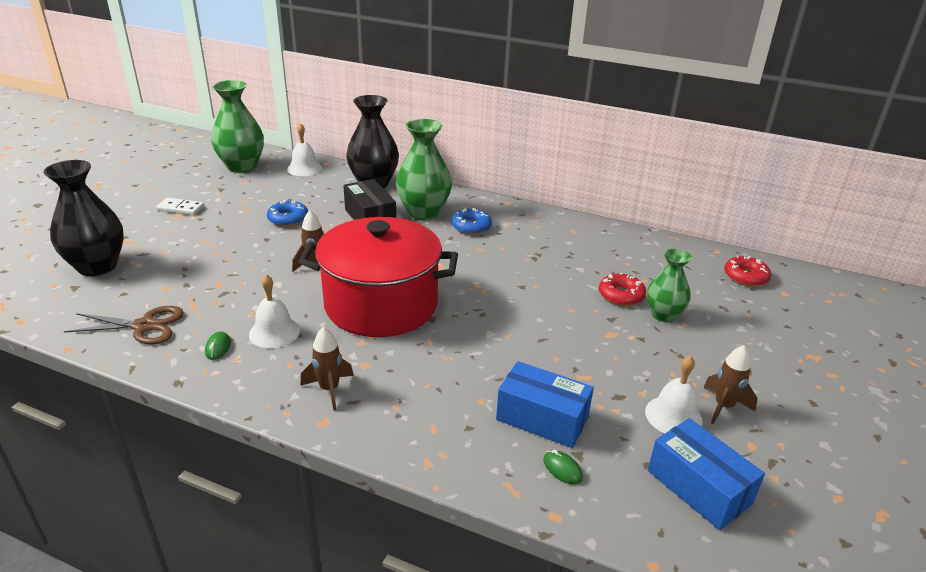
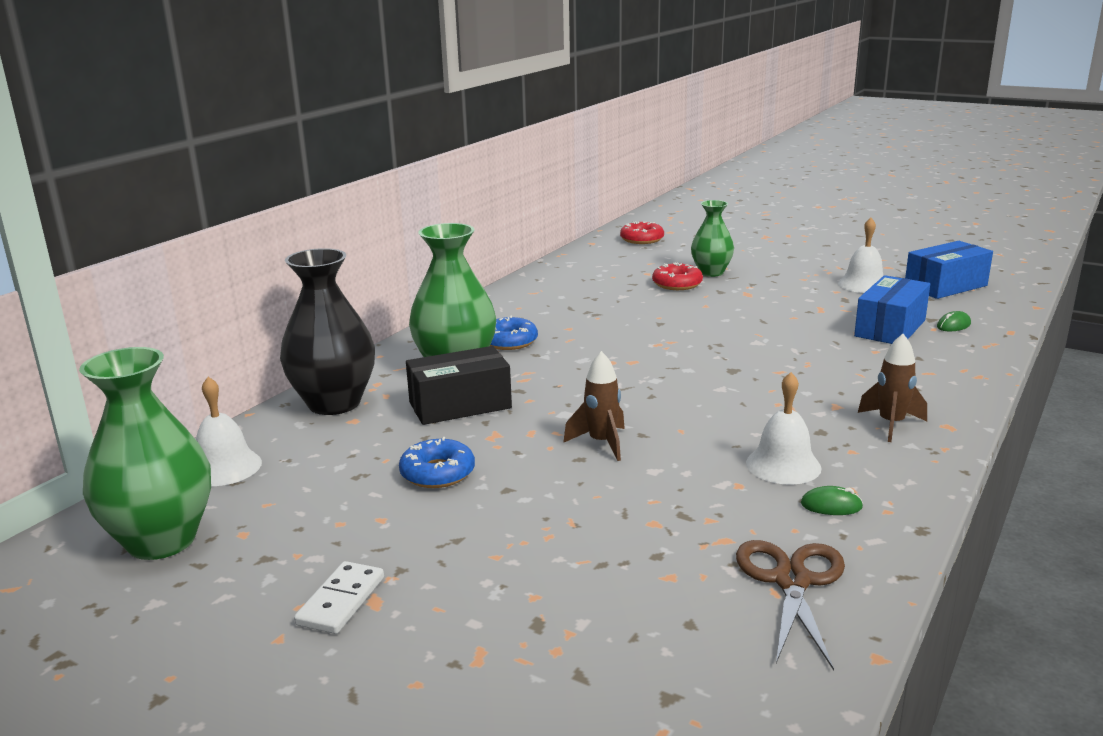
camera: 80 degrees left, 10 degrees down
(97, 266) = (585, 680): black vase -> none
(381, 304) = (706, 397): red pot -> none
(723, 406) = (843, 269): brown rocket -> none

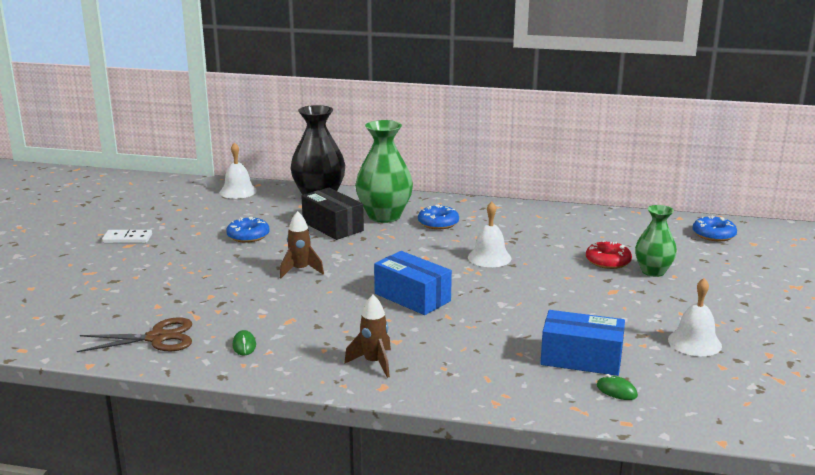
camera: 70 degrees right, 0 degrees up
(161, 541) = (169, 196): green vase -> none
(642, 239) = (713, 235): red donut -> blue donut
(783, 465) = (293, 327): white bell -> white bell (489, 257)
(945, 286) = (737, 387): blue box -> blue box (412, 297)

